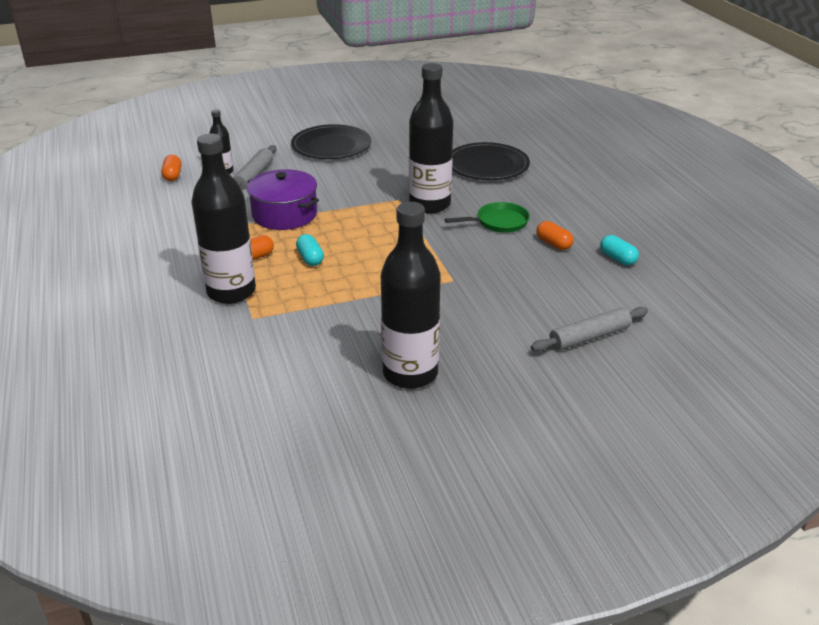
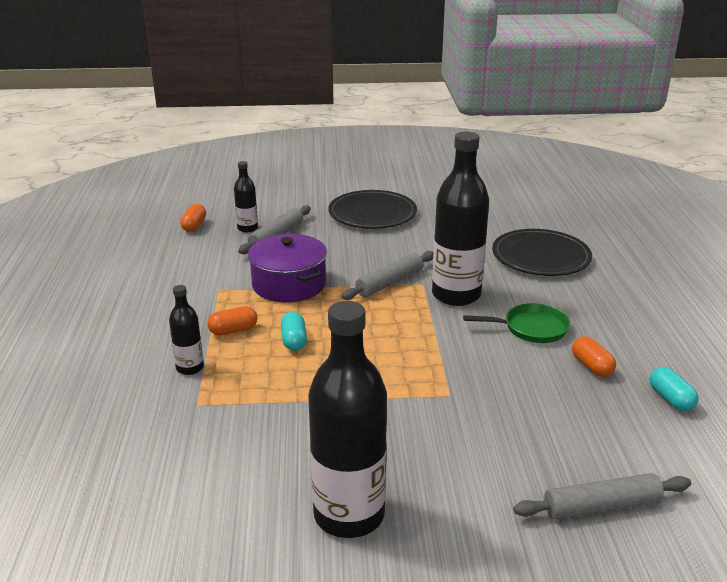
camera: 15 degrees right, 5 degrees down
(231, 292) = (190, 368): black bottle -> black bottle, size x0.49
(371, 202) = (390, 282): none -> grey rolling pin

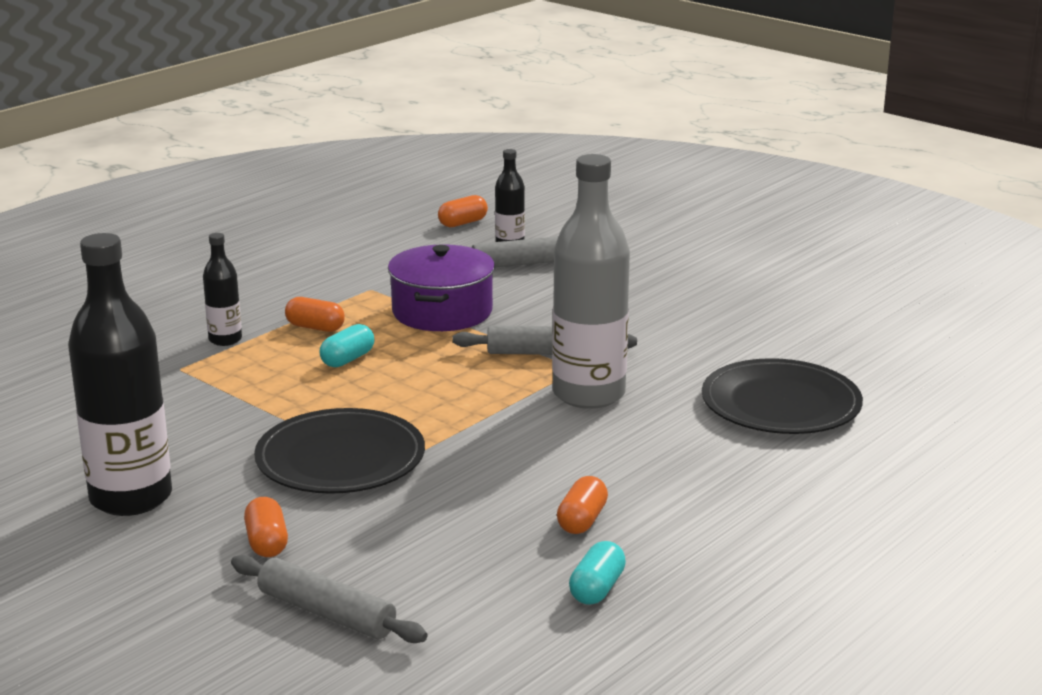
camera: 45 degrees right, 5 degrees down
(372, 213) = (677, 281): black plate -> black plate (340, 458)
(456, 295) = (588, 394): black bottle -> grey bottle
(485, 486) = (267, 543): none -> orange capsule
(531, 328) = (598, 459): green pan -> none

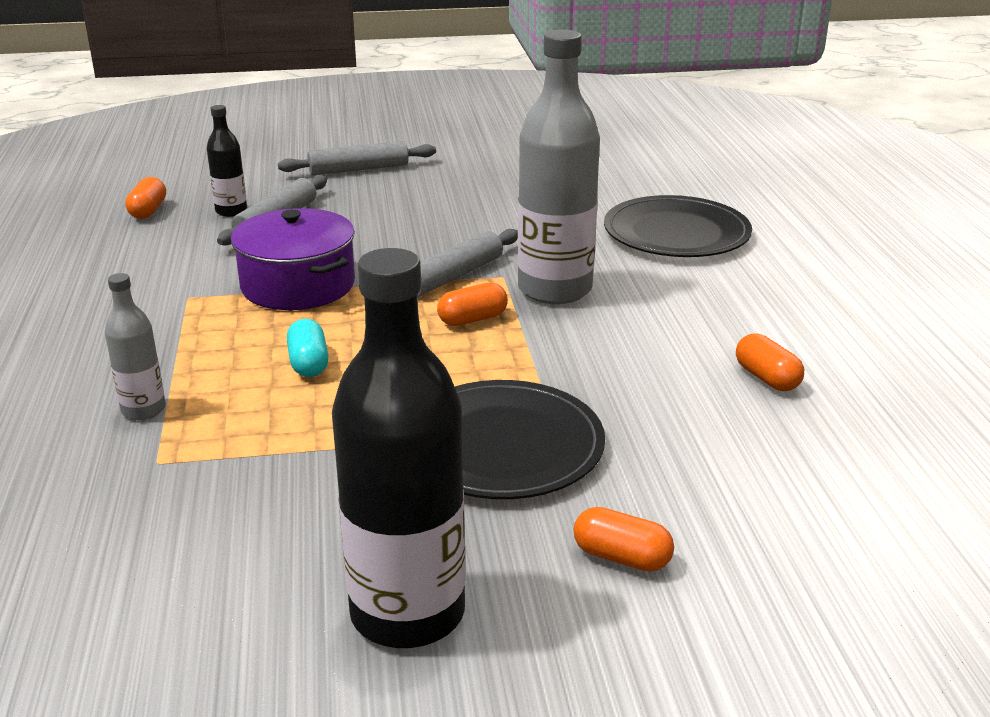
camera: 50 degrees left, 5 degrees up
(225, 339) = (143, 410): black bottle -> grey bottle
(315, 327) = (212, 353): orange capsule -> orange capsule (472, 319)
(326, 613) = (804, 576): grey rolling pin -> grey rolling pin (359, 169)
(597, 589) = (889, 418): turquoise capsule -> none

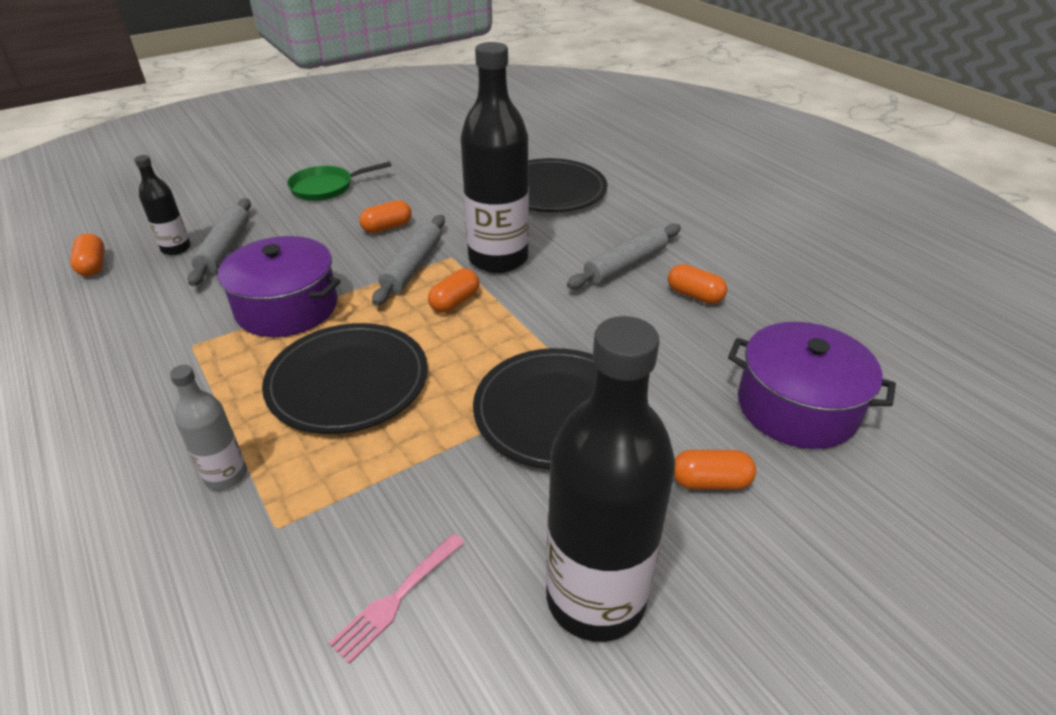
camera: 25 degrees left, 10 degrees up
(220, 549) = (397, 598): none -> pink fork
(308, 363) = (348, 381): turquoise capsule -> black plate
(359, 169) = (266, 184): grey rolling pin -> grey rolling pin (625, 265)
(418, 183) = (326, 187): none -> green pan
(455, 234) = (387, 227): none -> orange capsule
(554, 289) = (498, 259): grey bottle -> black bottle
(798, 520) = (797, 407): none -> purple pot

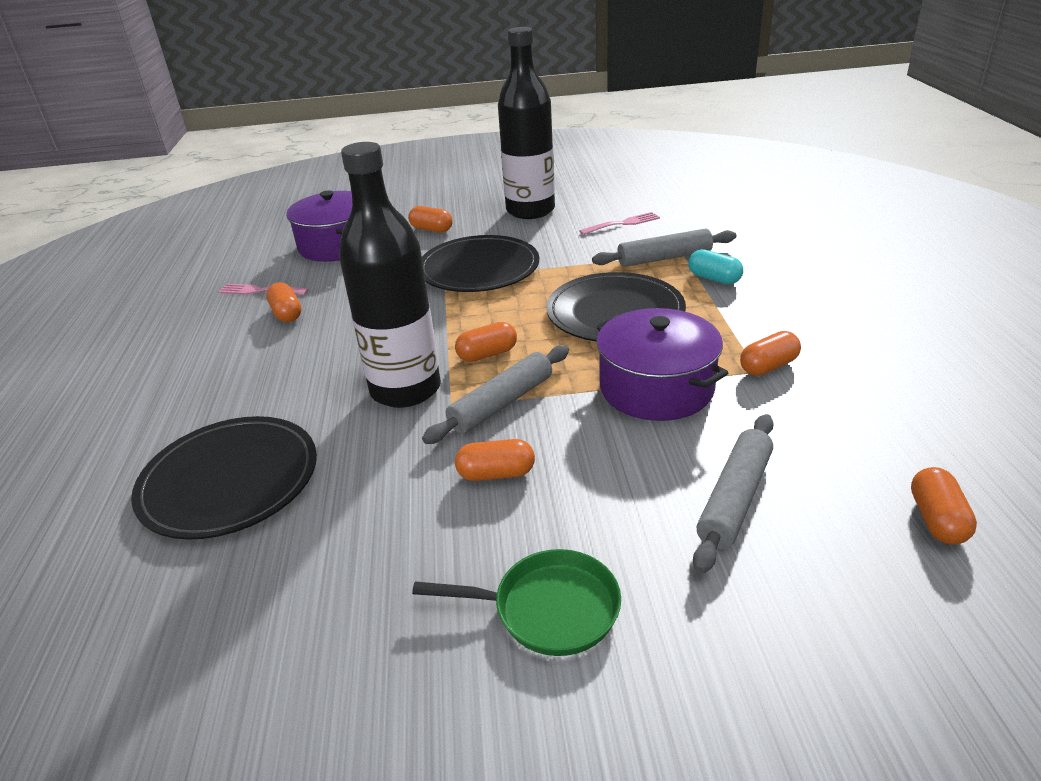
camera: 150 degrees left, 5 degrees down
(176, 248) = (812, 520): black bottle -> none
(179, 352) = (768, 366): none -> orange capsule
(226, 476) = (714, 278): grey bottle -> turquoise capsule
(625, 265) = (298, 352): grey rolling pin -> grey rolling pin (664, 258)
(767, 313) = (260, 290): none -> pink fork

